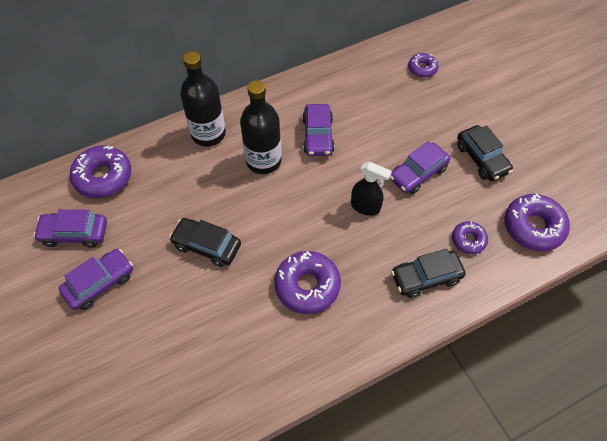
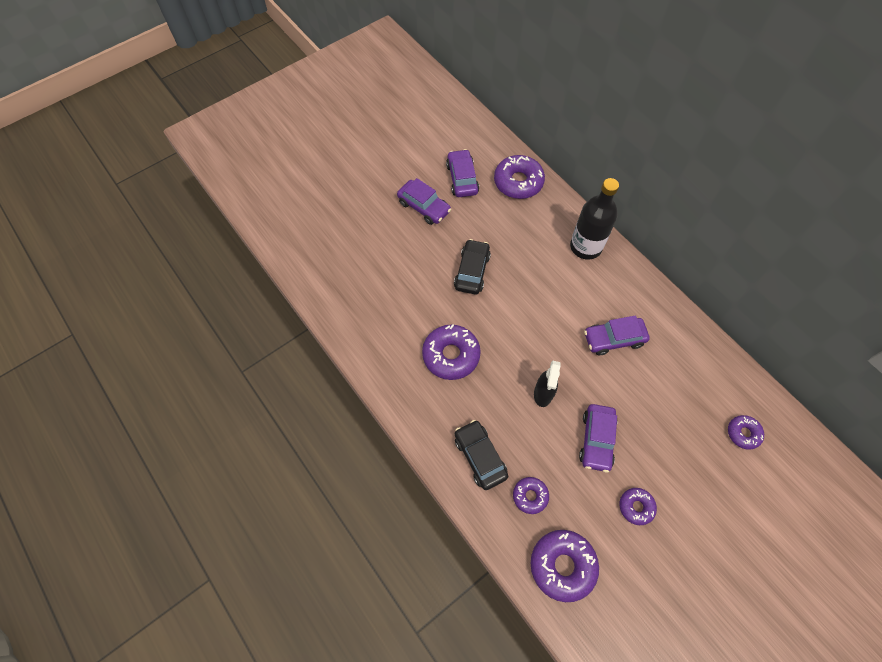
camera: 80 degrees right, 5 degrees up
(263, 161) = (570, 297): black bottle -> none
(418, 173) = (596, 440): purple car -> purple car turned 120 degrees counterclockwise
(482, 158) = (636, 507): black car -> purple donut

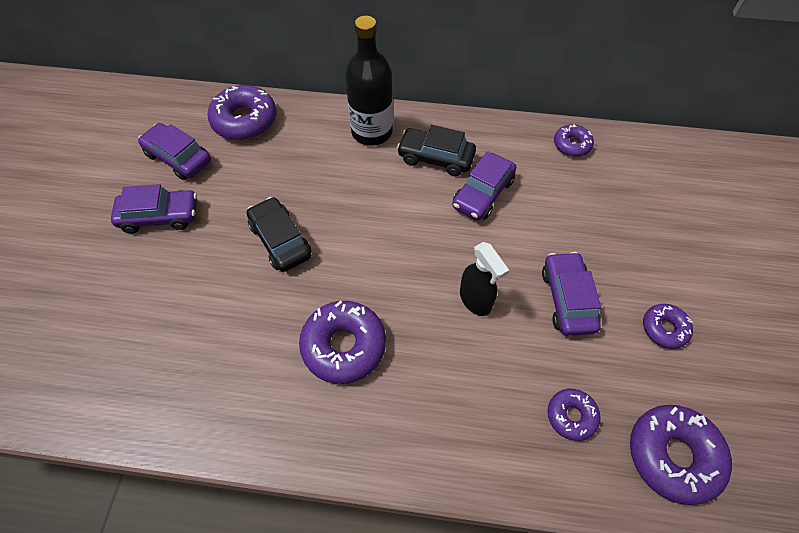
camera: 45 degrees left, 5 degrees down
(480, 457) = (483, 426): black car -> black car (435, 158)
(596, 440) = (567, 299): purple car -> purple car turned 150 degrees counterclockwise
(743, 433) = (664, 184): purple donut -> purple donut (572, 145)

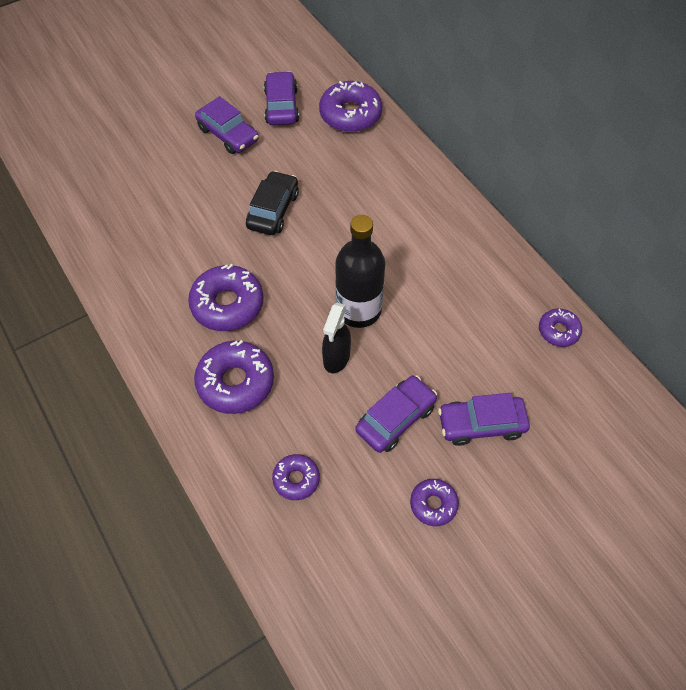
camera: 50 degrees right, 0 degrees up
(372, 132) = (422, 192): black bottle -> black bottle (358, 310)
(435, 158) = (441, 248): black car -> none
(483, 193) = (439, 301): purple car -> purple car (481, 424)
(673, 456) = (323, 568): purple donut -> purple donut (235, 382)

